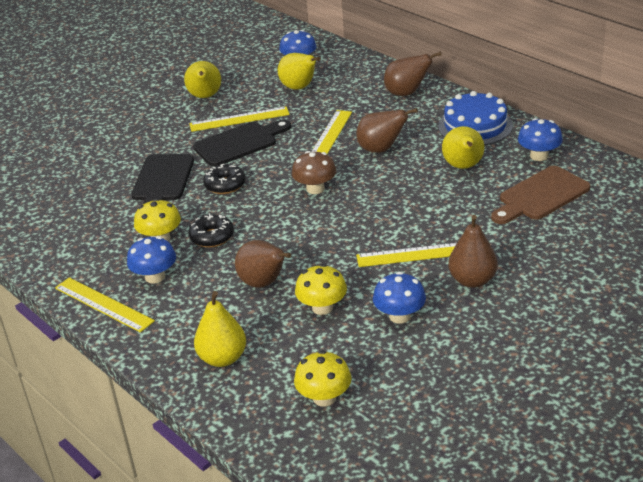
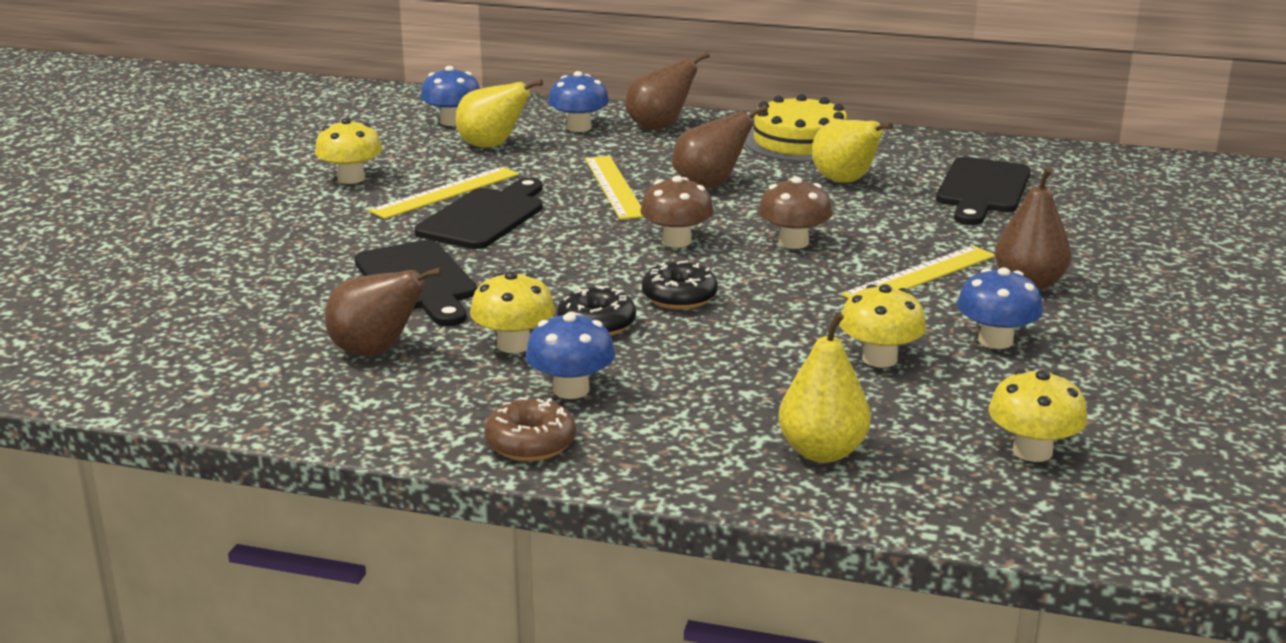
camera: 35 degrees left, 10 degrees down
(103, 304) = (530, 443): yellow ruler -> brown donut
(205, 97) = (351, 178): yellow pear -> yellow mushroom
(225, 185) = (530, 265): black donut -> black donut (679, 297)
(264, 283) = (755, 354): brown pear -> brown pear (376, 351)
(376, 208) = (793, 242): none -> brown mushroom
(475, 126) = (799, 142): blue cake -> yellow cake
(539, 156) = (922, 155): blue mushroom -> blue mushroom (579, 127)
(540, 196) = (982, 189): brown cutting board -> black cutting board

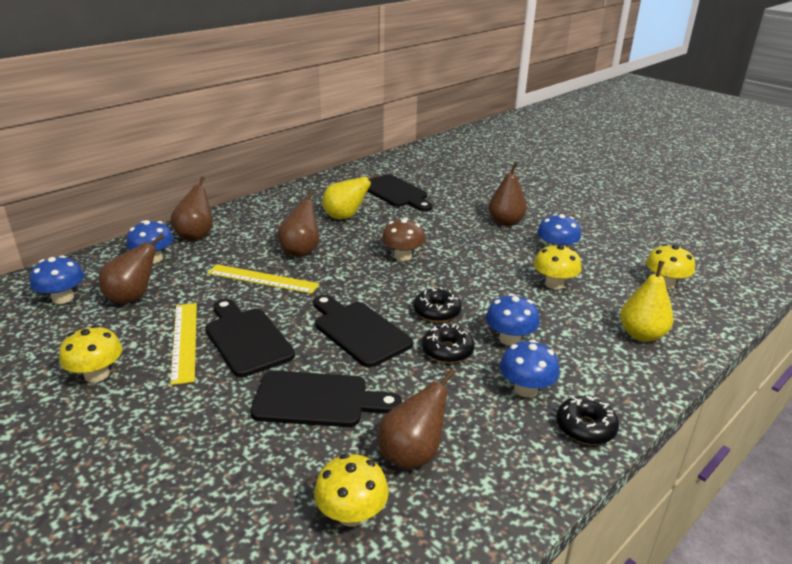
camera: 60 degrees left, 5 degrees up
(492, 146) = (133, 297): yellow pear -> brown pear
(514, 345) = (450, 391): yellow mushroom -> yellow mushroom (352, 514)
(530, 443) = (585, 427): brown donut -> black donut
(573, 265) = (359, 331): none -> black cutting board
(676, 241) = (363, 287): brown mushroom -> none
(676, 356) = (510, 339): none -> blue mushroom
(799, 142) = (279, 208): yellow cake -> none
(920, 275) = (473, 241): yellow ruler -> none

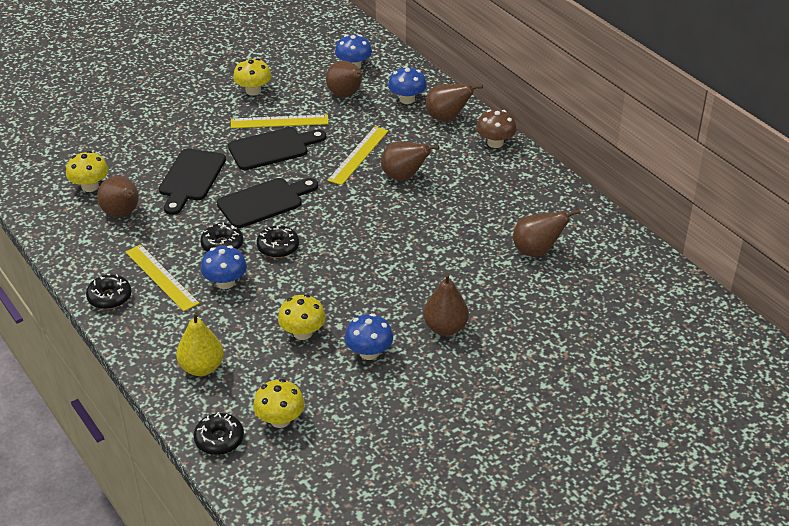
camera: 100 degrees right, 10 degrees up
(345, 217) = (475, 208): yellow pear -> none
(396, 193) = (537, 251): black cutting board -> brown pear
(402, 256) = (381, 239): brown mushroom -> brown mushroom (495, 143)
(526, 389) = (161, 277): blue mushroom -> yellow ruler
(716, 311) = (219, 439): none -> black donut

